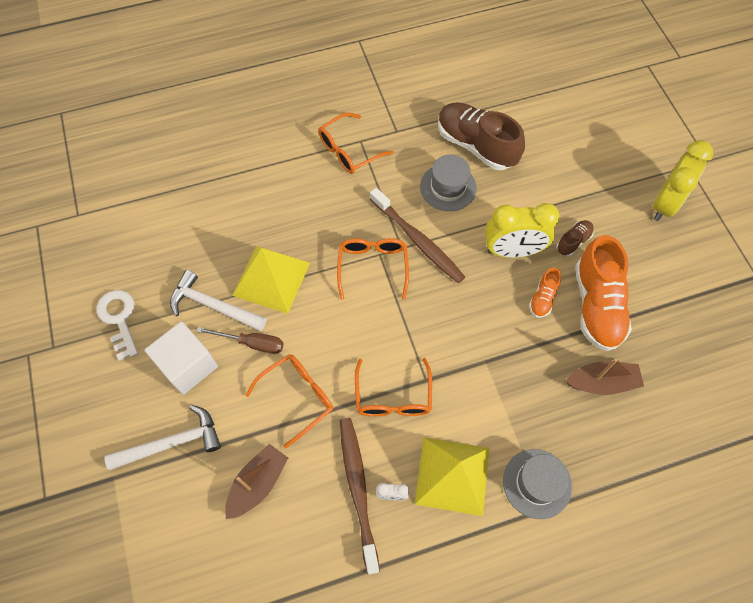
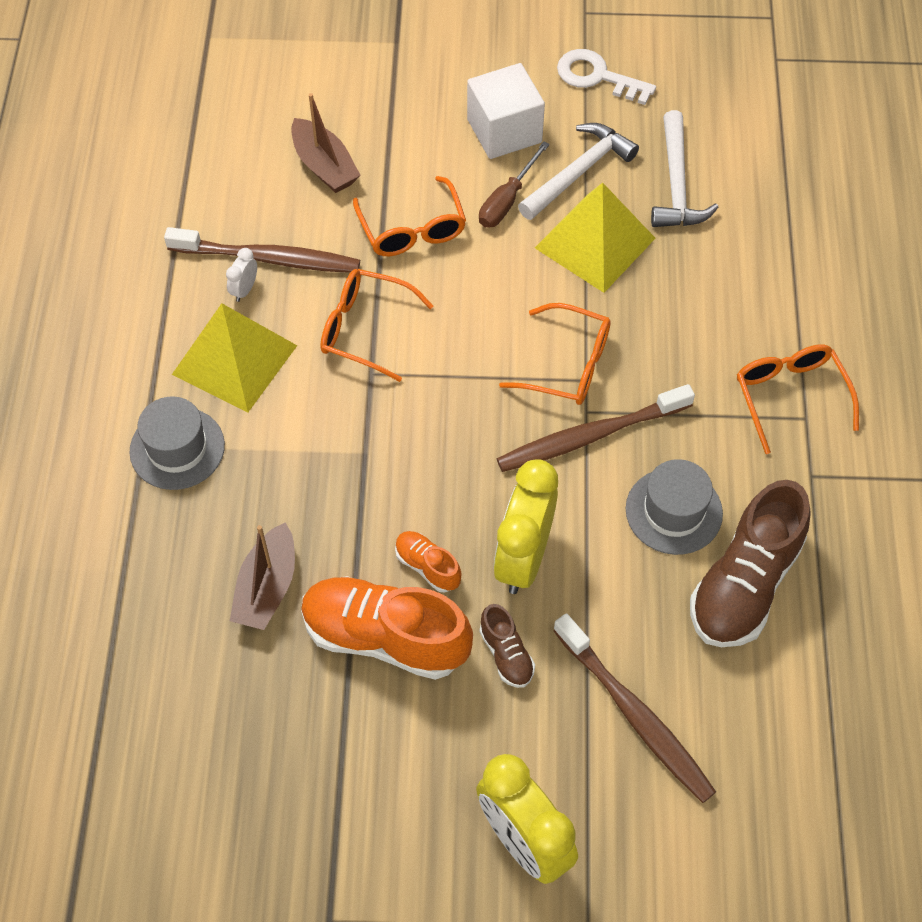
camera: 110 degrees right, 5 degrees down
(119, 319) = (597, 77): white key -> white key turned 150 degrees counterclockwise
(172, 443) = (411, 99): white hammer -> white hammer (676, 184)
(476, 145) = (745, 584): brown shoe -> brown shoe turned 150 degrees clockwise
(573, 174) = (635, 715): none -> brown toothbrush

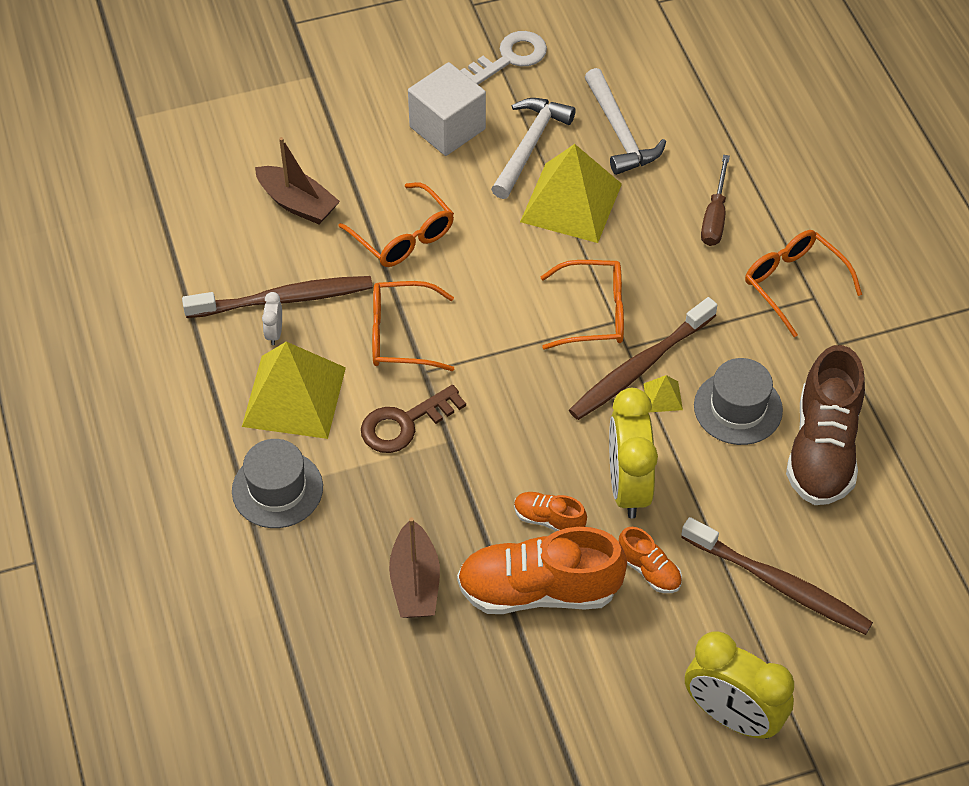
camera: 20 degrees left, 5 degrees down
(329, 421) = (405, 423): none -> brown key
(506, 654) = (649, 570): brown shoe -> orange shoe
(507, 200) = (477, 187): brown screwdriver -> brown screwdriver (715, 216)
(597, 77) = (509, 58): white key -> white key turned 135 degrees clockwise
(600, 474) = (663, 396): none -> yellow pyramid

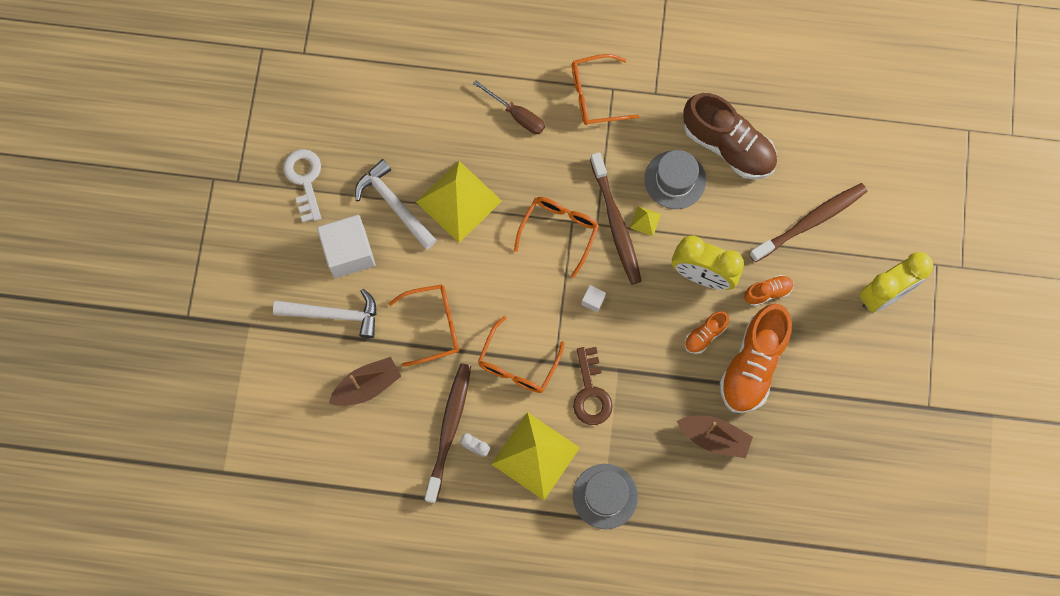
camera: 65 degrees left, 20 degrees up
(525, 381) = (593, 301): none -> white cube
(619, 132) = (413, 139): white hammer -> white hammer (334, 315)

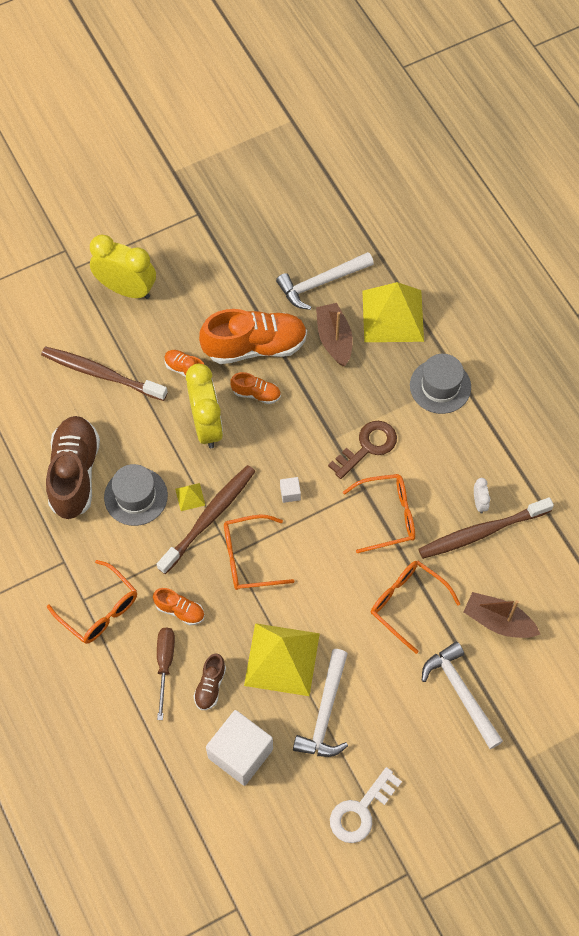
camera: 125 degrees left, 10 degrees down
(349, 252) = (397, 720): white cube -> white cube (240, 753)
(476, 136) = (210, 686): none -> brown shoe
(535, 455) = (449, 455): yellow pyramid -> yellow pyramid (392, 316)
(552, 152) = (180, 610): none -> orange shoe
(780, 466) = (320, 283): none -> white hammer

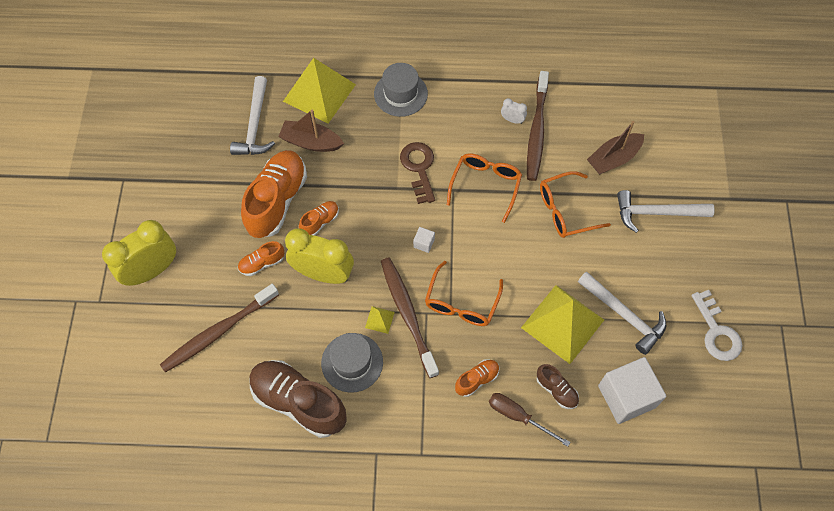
camera: 60 degrees left, 0 degrees up
(100, 610) = (439, 445): orange glasses -> none

